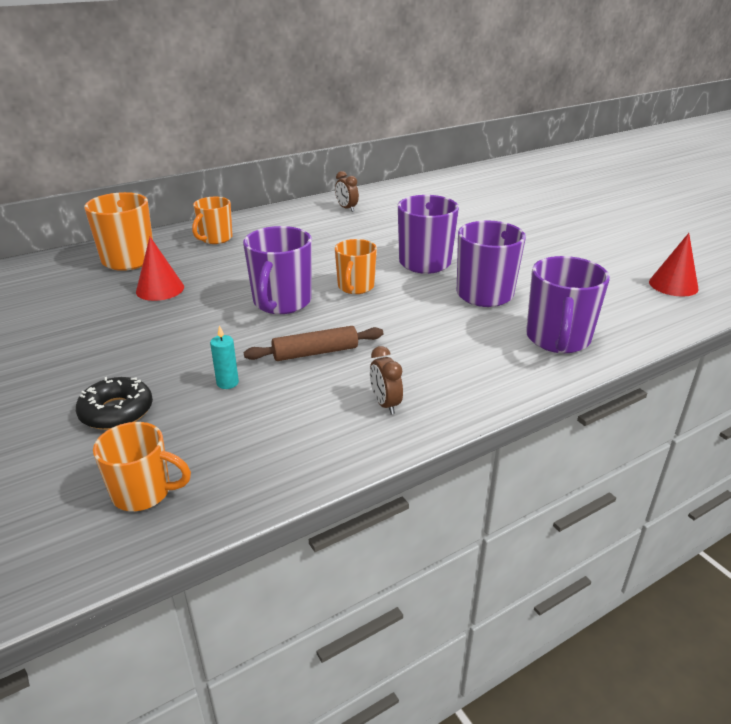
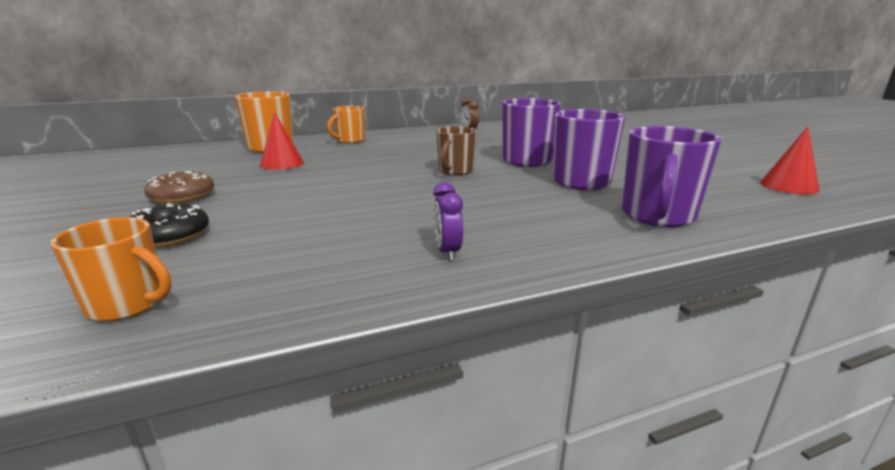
camera: 10 degrees right, 10 degrees down
(85, 353) = (182, 196): none -> brown donut
(227, 383) = (293, 223): turquoise candle -> none
(281, 303) = (381, 176): purple mug -> none
(315, 352) = (394, 209): brown rolling pin -> none
(355, 287) = (455, 171): orange mug -> brown mug
(385, 404) = (447, 252): brown clock -> purple clock

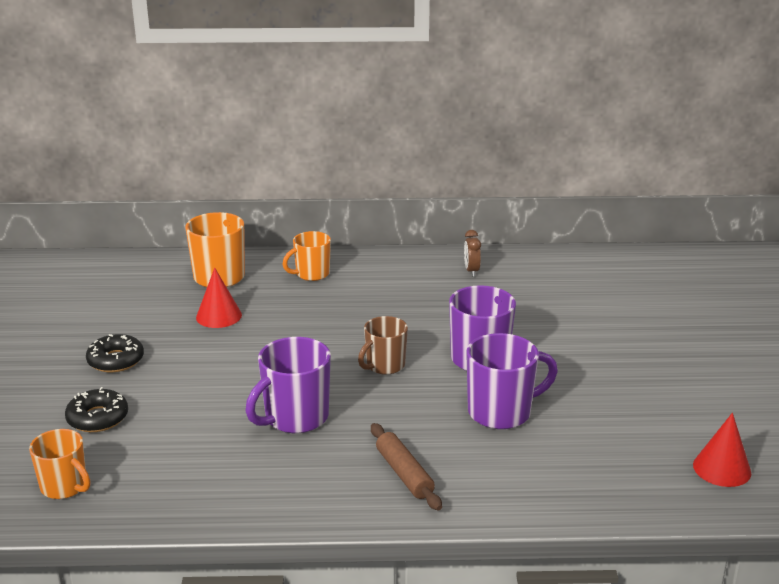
camera: 20 degrees right, 5 degrees up
(182, 196) = (116, 360): brown donut -> black donut
(447, 252) = (292, 485): purple clock -> none
(552, 225) = (404, 474): none -> brown rolling pin
(657, 216) = (513, 483): purple mug -> purple mug (295, 418)

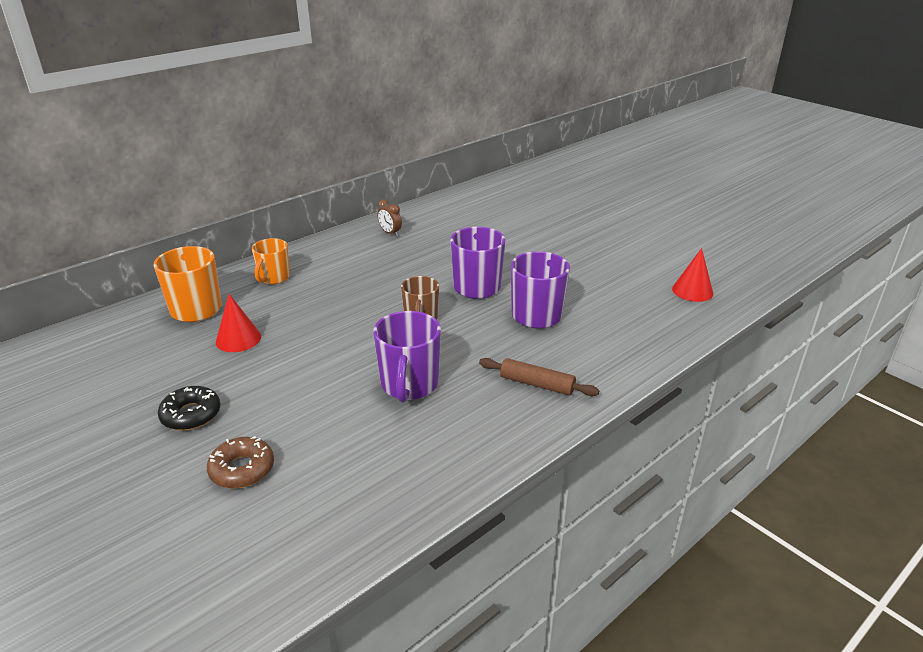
camera: 40 degrees left, 5 degrees up
(65, 487) = (293, 542): orange mug -> none
(98, 418) = (242, 469): black donut -> brown donut

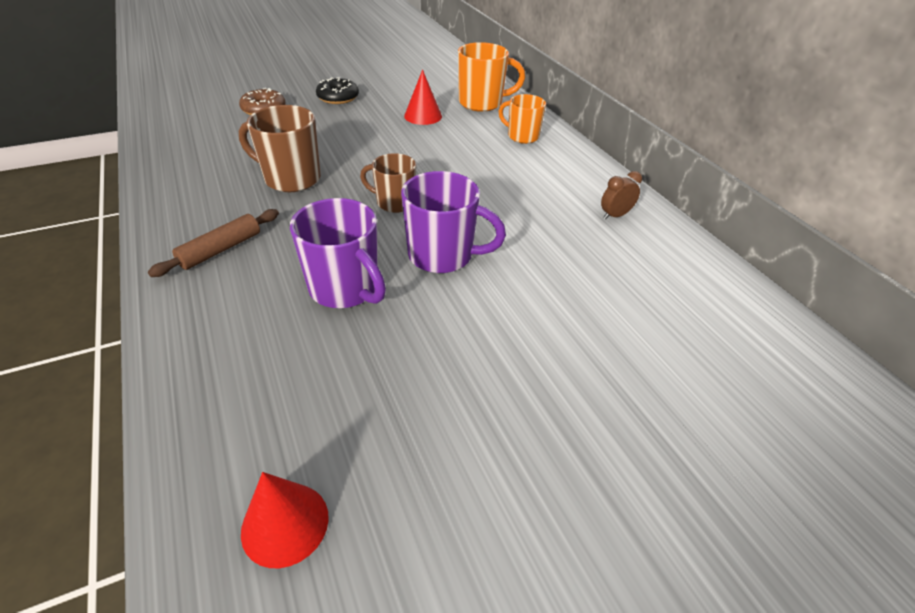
camera: 105 degrees right, 10 degrees up
(409, 385) = (291, 179): purple mug -> brown mug

